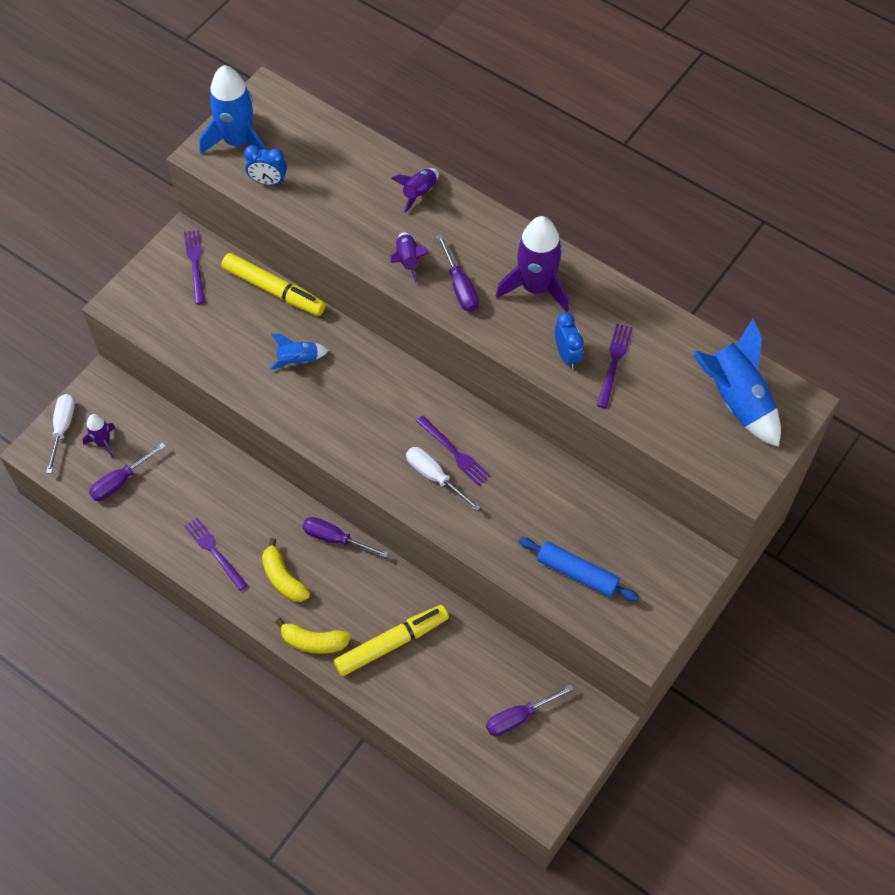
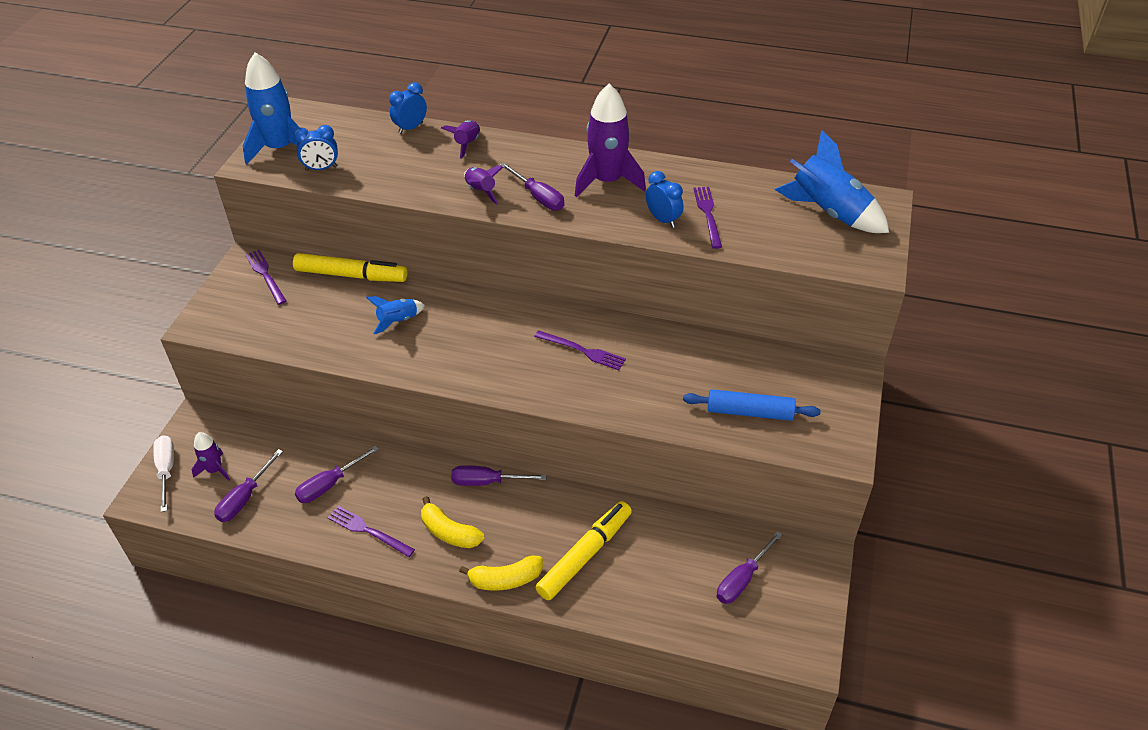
camera: 20 degrees left, 15 degrees down
(197, 493) = (329, 485): none -> purple screwdriver
(372, 152) = (410, 128): none -> blue clock
(434, 477) = (574, 375): white screwdriver -> none

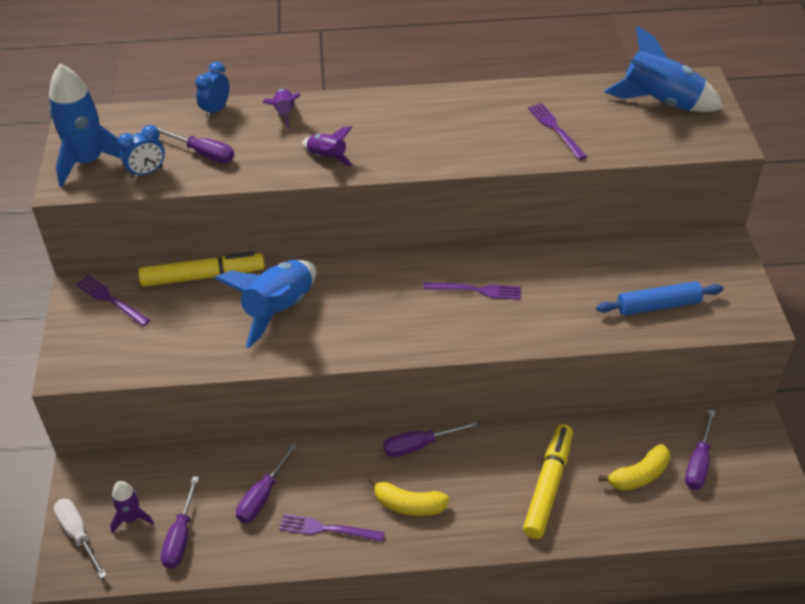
camera: 20 degrees left, 0 degrees up
(398, 321) = (279, 309): blue rocket -> blue rocket, size x1.91
(505, 579) = (487, 532): yellow banana -> yellow banana (639, 475)
(538, 197) = (387, 150): purple screwdriver -> purple screwdriver (203, 154)
(607, 181) = (444, 119): purple rocket -> none
(663, 220) = (518, 144): blue clock -> none

